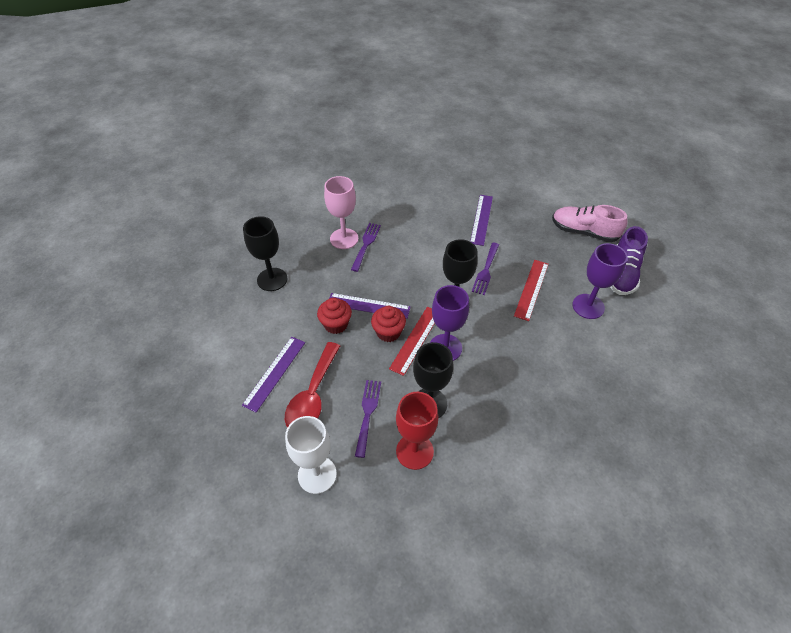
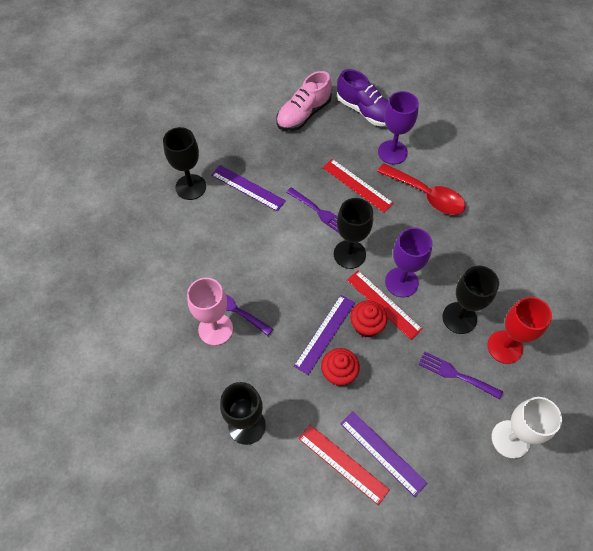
camera: 70 degrees left, 10 degrees up
(258, 347) = (343, 463): none -> red ruler
(312, 396) = (422, 420): red spoon -> red spoon (426, 195)
(461, 187) = (191, 187): none -> black goblet

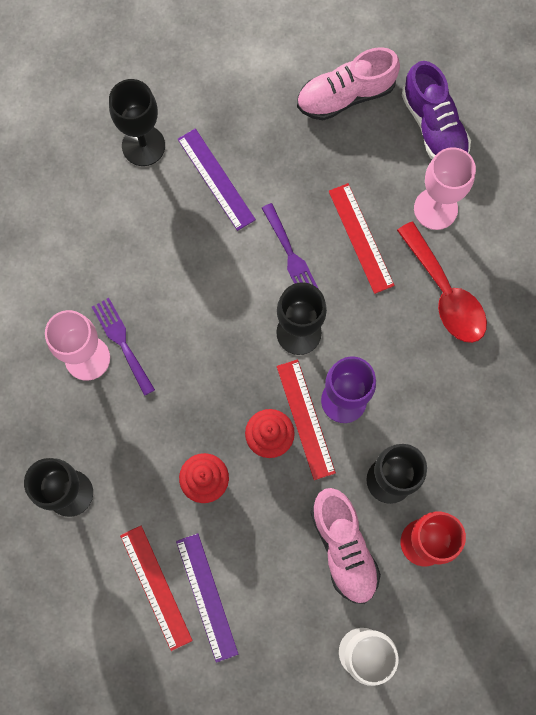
camera: 25 degrees right, 15 degrees up
(325, 333) = (214, 424): purple ruler -> none
(392, 152) = (435, 209): purple goblet -> pink goblet
(456, 374) = (343, 547): purple fork -> pink shoe

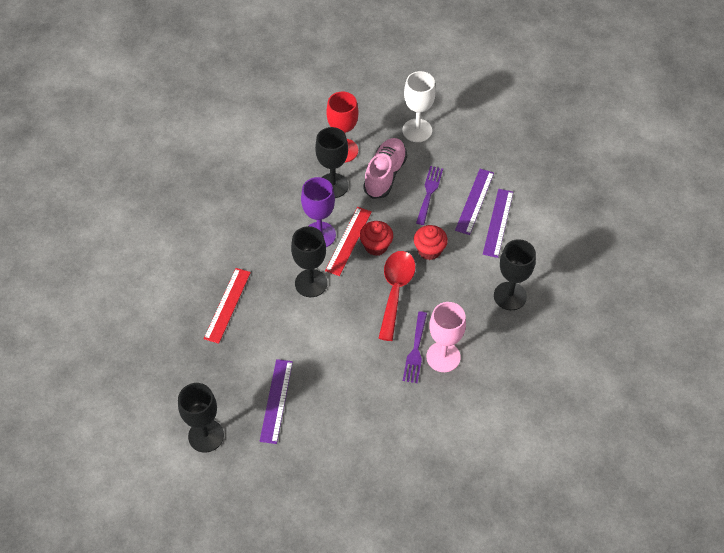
camera: 140 degrees left, 20 degrees down
(143, 145) = (301, 456): black goblet -> black goblet (206, 436)
(156, 587) = (498, 222): red ruler -> purple ruler
(291, 256) = (275, 325): purple fork -> purple fork (429, 192)
(345, 95) = (151, 390): pink shoe -> none
(433, 127) = (122, 332): purple shoe -> none
(435, 209) = (171, 289): pink goblet -> none
(445, 293) = (213, 245): red spoon -> red spoon (395, 290)

